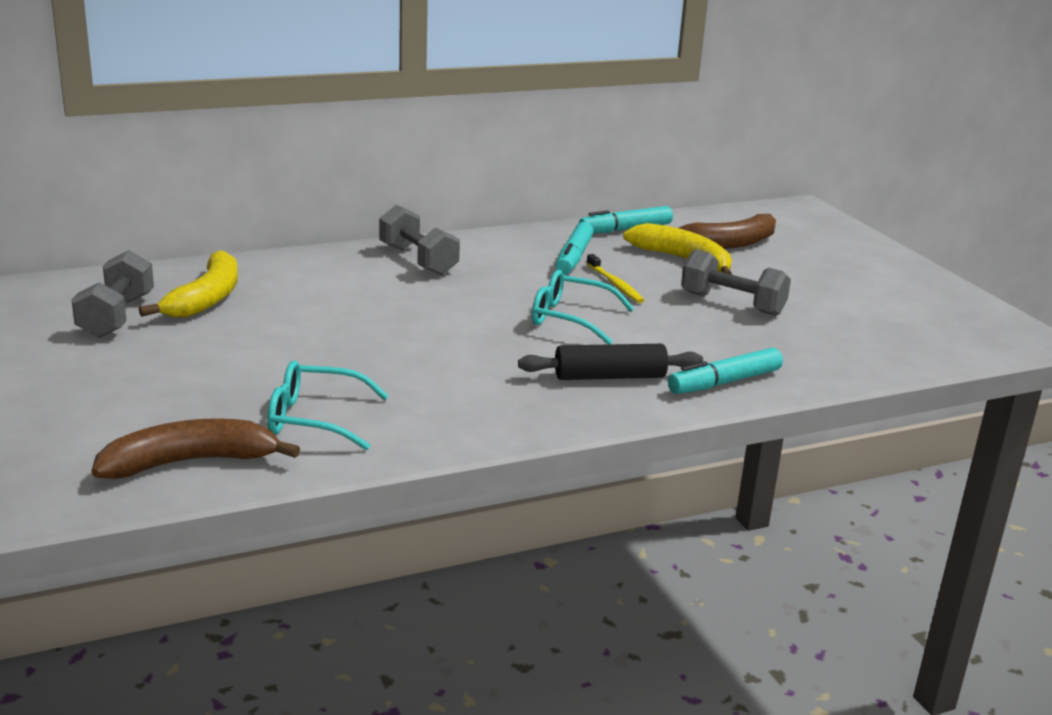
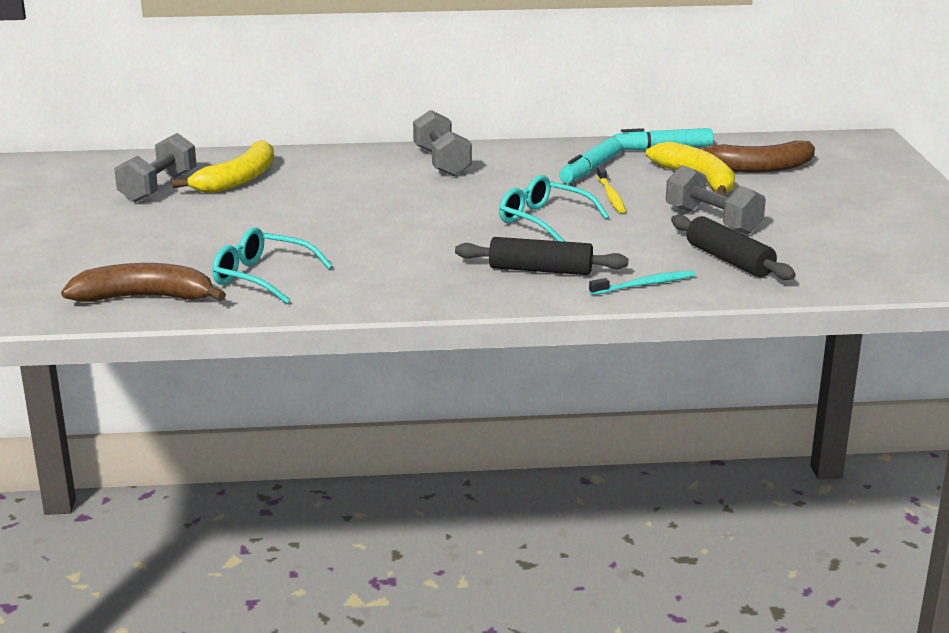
camera: 20 degrees right, 0 degrees up
(724, 382) = (645, 285): turquoise marker -> turquoise toothbrush
(780, 346) = (729, 260): none -> black rolling pin

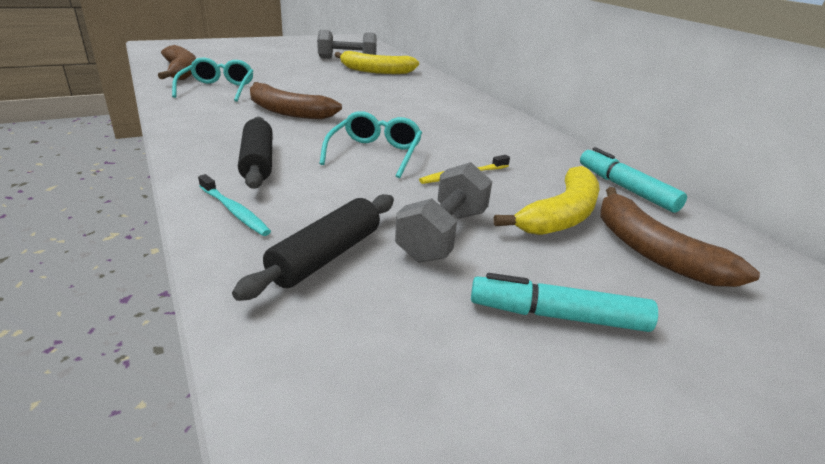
camera: 65 degrees right, 5 degrees up
(388, 245) = (287, 111): none -> brown banana
(442, 162) = (467, 111): grey dumbbell -> none
(590, 170) = (519, 161): turquoise marker -> turquoise marker (557, 316)

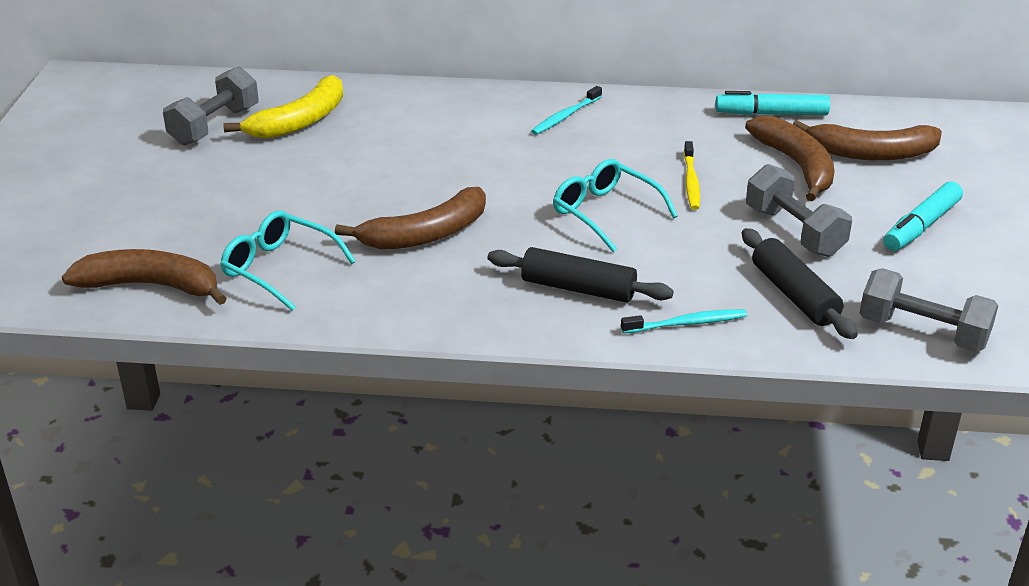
camera: 55 degrees left, 5 degrees up
(314, 367) = (922, 332): none -> grey dumbbell
(485, 122) = (565, 116): none -> turquoise toothbrush
(561, 215) = (796, 165): yellow banana -> brown banana

